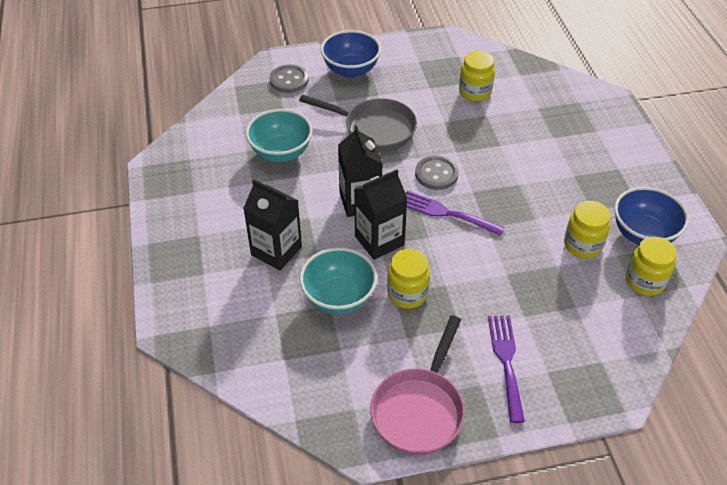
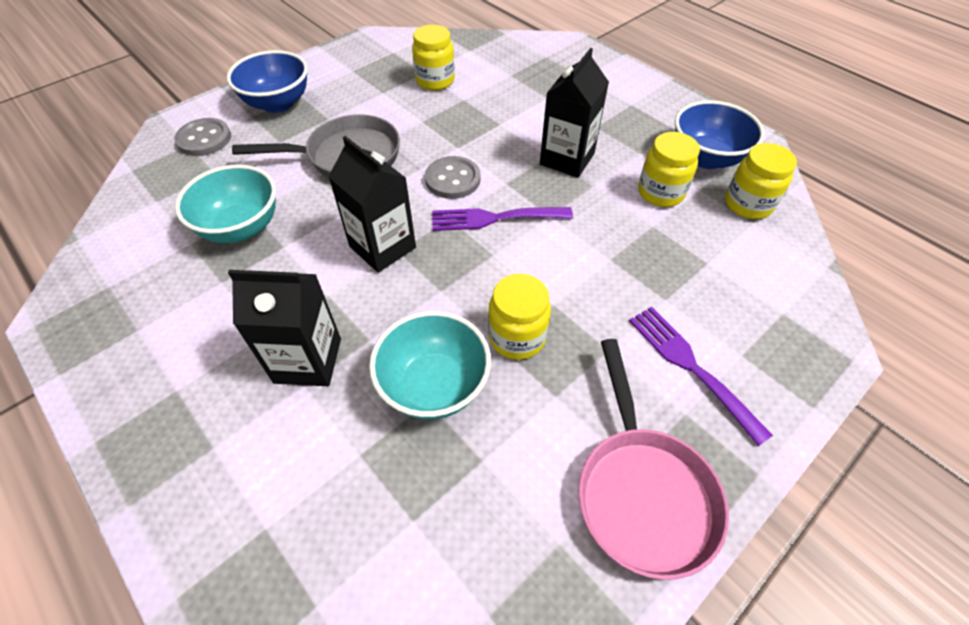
camera: 30 degrees left, 5 degrees up
(379, 241) = (438, 285): black carton -> black carton (567, 159)

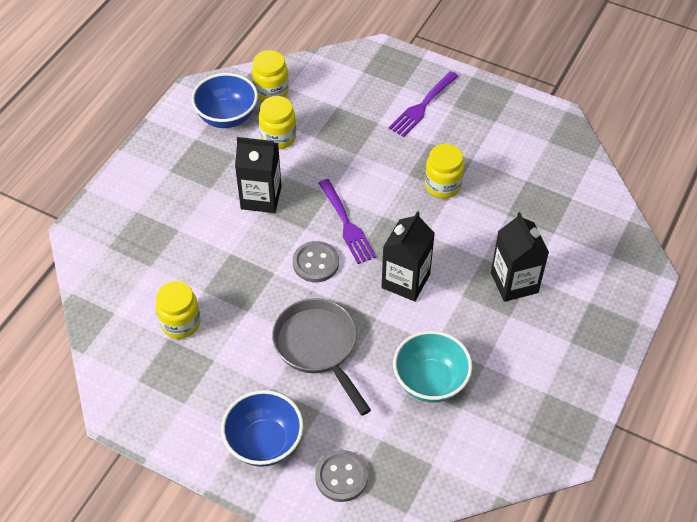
camera: 110 degrees left, 0 degrees up
(434, 386) = (496, 214): turquoise bowl -> none
(642, 491) = (506, 116): pink pan -> none

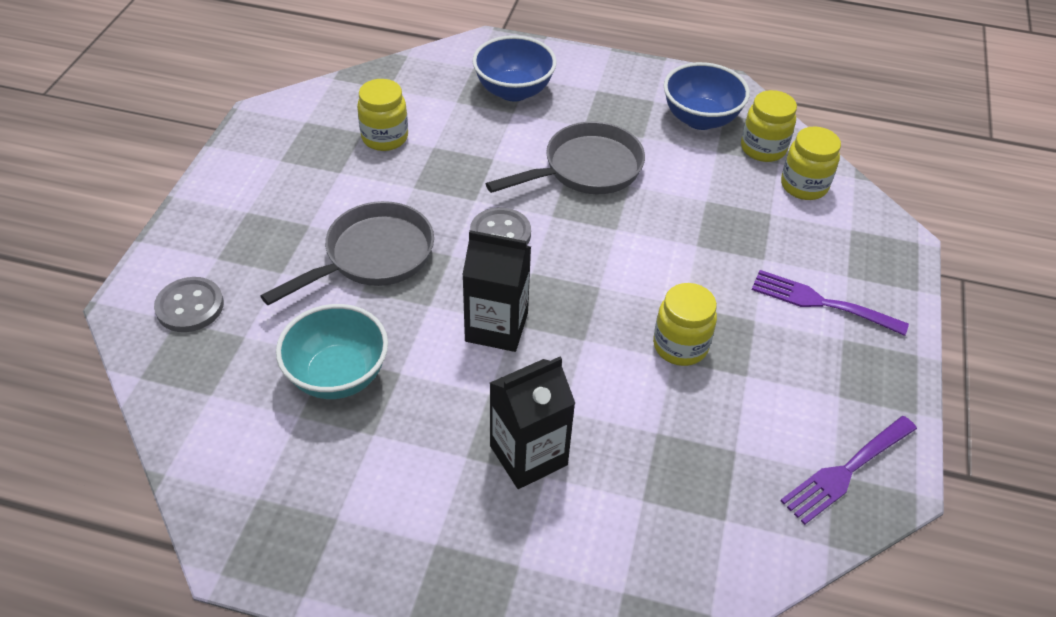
camera: 75 degrees right, 5 degrees down
(261, 197) = (586, 169): black carton -> grey pan
(264, 442) = (233, 231): blue bowl -> blue bowl (513, 91)
(278, 137) = (689, 168): yellow jar -> yellow jar (804, 186)
(347, 224) = (572, 254): purple fork -> purple fork (846, 471)

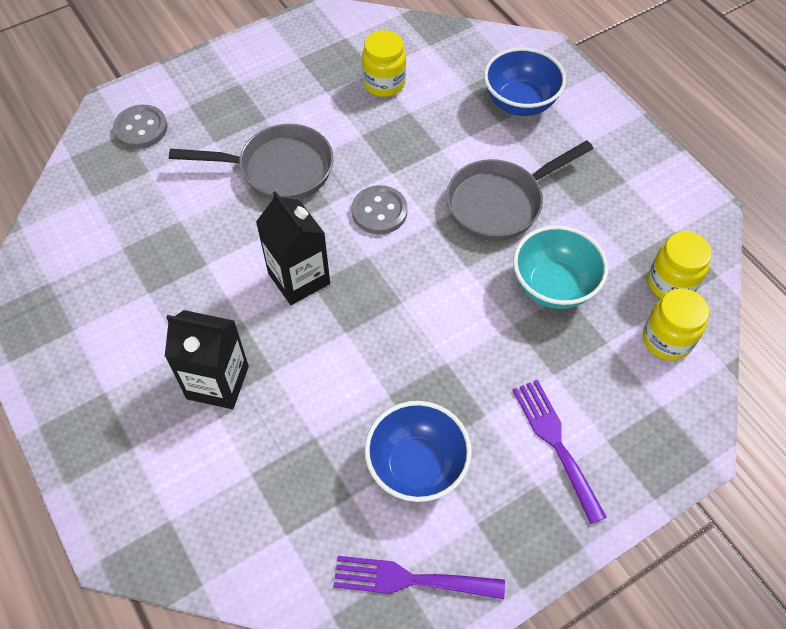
camera: 45 degrees right, 10 degrees up
(338, 375) = (170, 237): turquoise bowl -> turquoise bowl (553, 286)
(586, 169) = (500, 203): grey pan -> grey pan turned 135 degrees clockwise
(680, 346) = (405, 390): yellow jar -> none
(700, 119) = (647, 222): blue bowl -> blue bowl (416, 466)

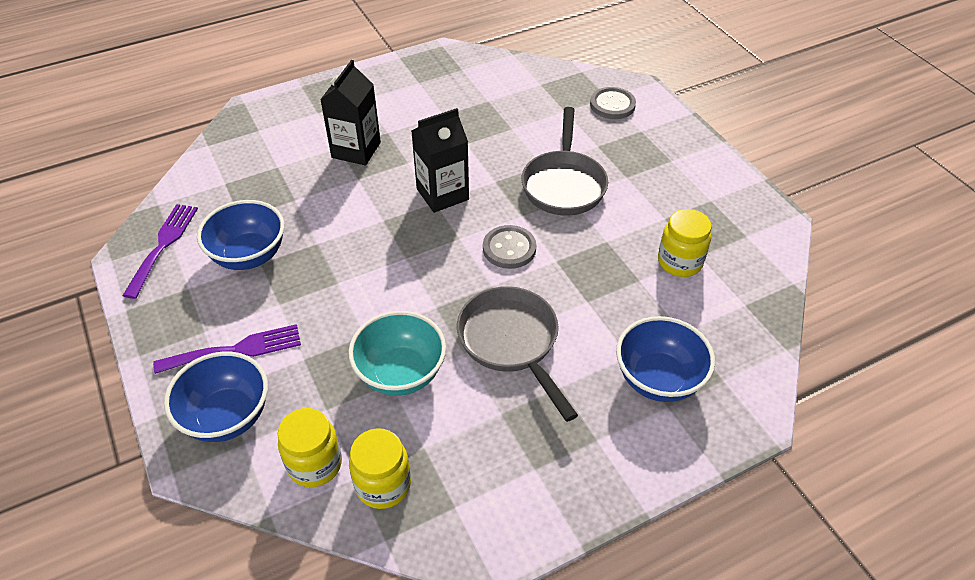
camera: 95 degrees right, 10 degrees down
(638, 429) = (227, 417): none -> blue bowl

